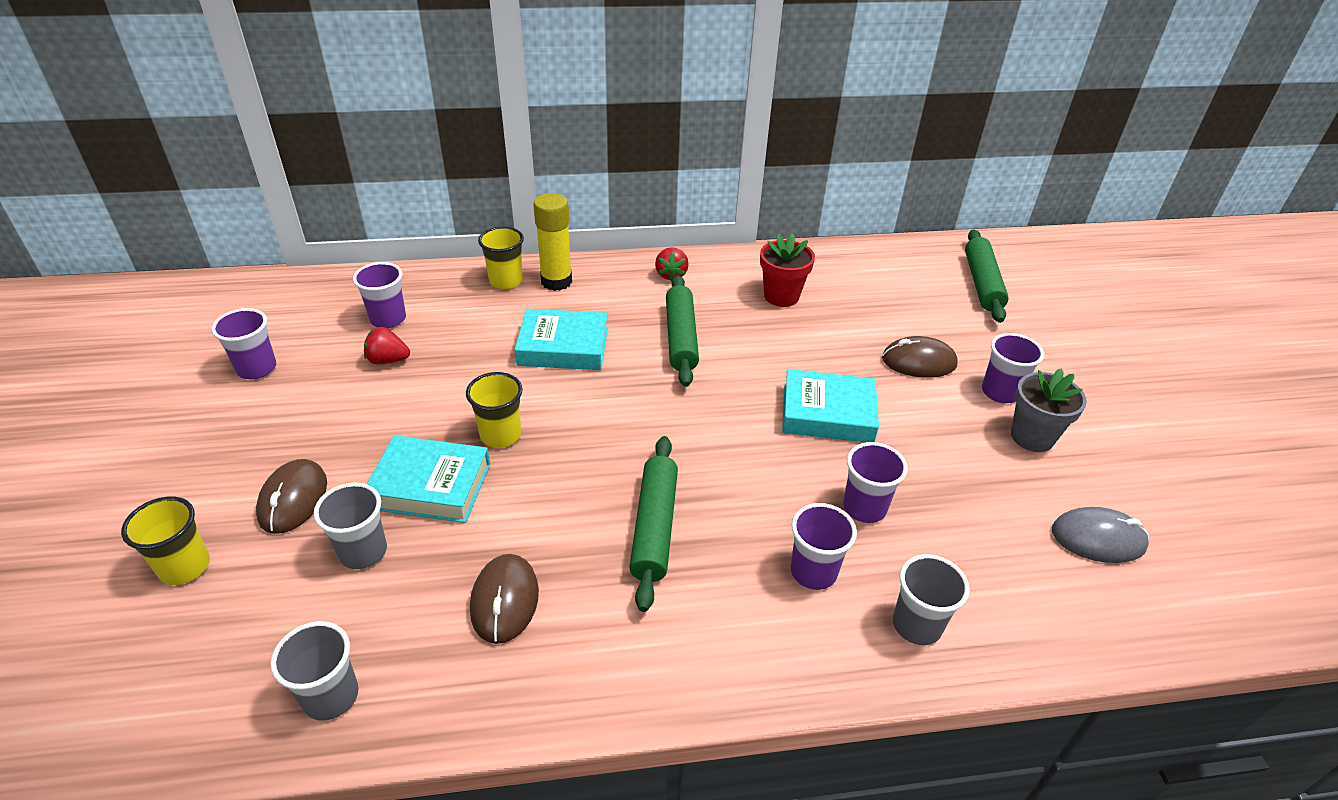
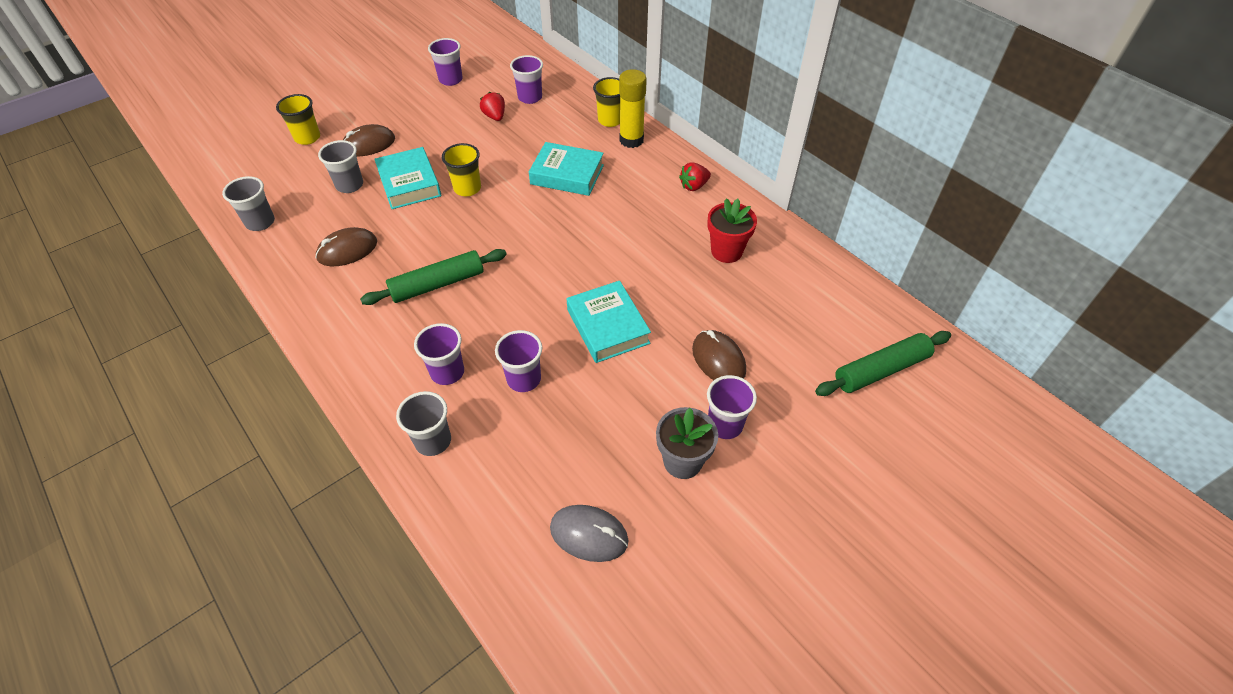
camera: 60 degrees right, 10 degrees up
(563, 347) = (567, 174): turquoise book -> turquoise book turned 45 degrees counterclockwise
(680, 338) = (625, 221): green rolling pin -> none
(1098, 539) = (589, 534): grey mouse -> grey mouse turned 45 degrees counterclockwise

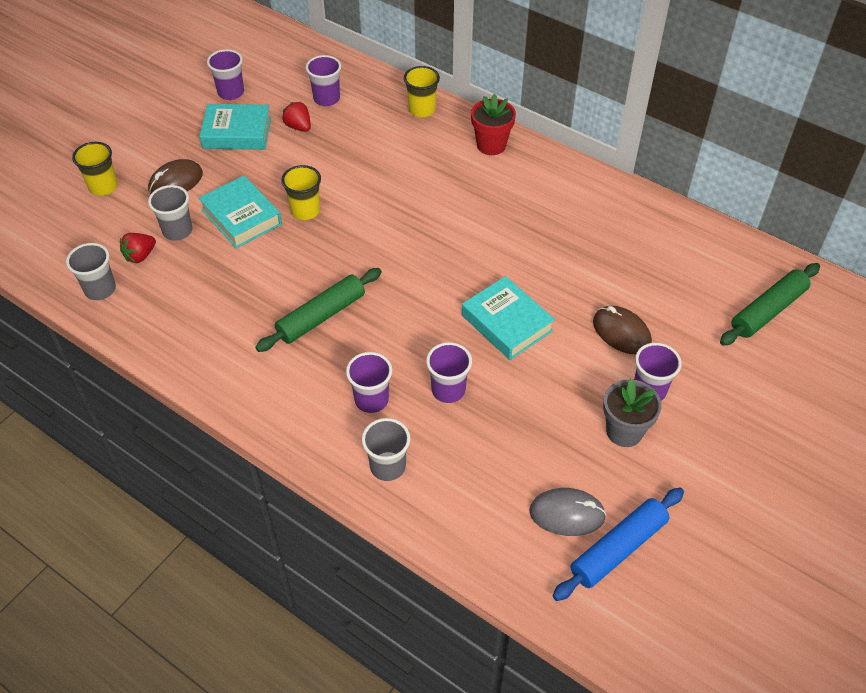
camera: 15 degrees left, 0 degrees up
(347, 250) = (210, 300): brown mouse -> none
(567, 174) = (402, 177): turquoise book -> turquoise book (237, 132)
(627, 586) = (618, 548): none -> blue rolling pin
(631, 140) = (452, 128): yellow glue stick -> none
(694, 186) = (534, 165): red strawberry -> red strawberry (140, 256)
(726, 251) = (590, 226): red flower pot -> red flower pot (491, 145)

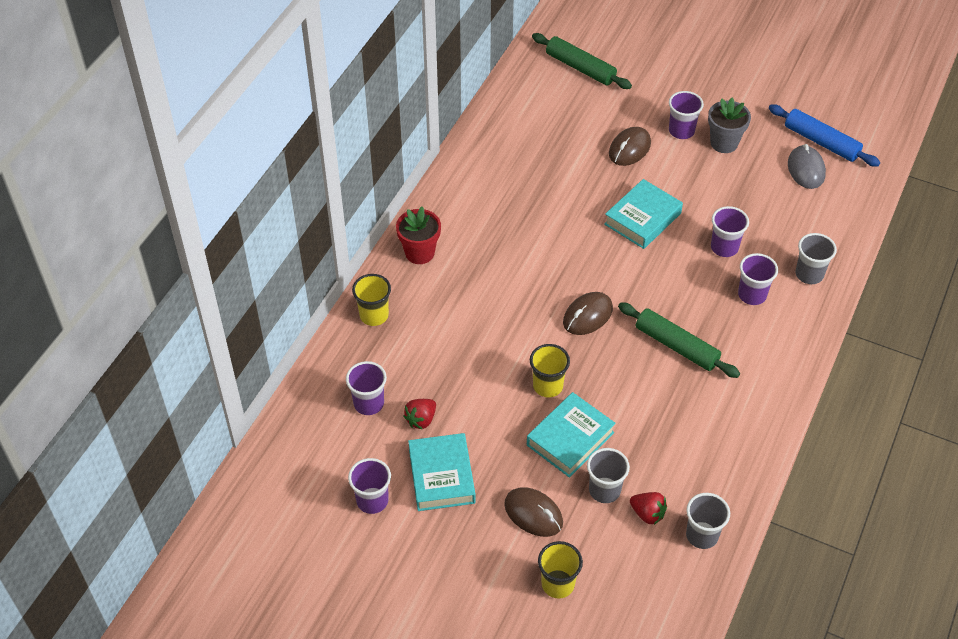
camera: 100 degrees left, 0 degrees up
(381, 253) = (587, 316): none -> brown mouse

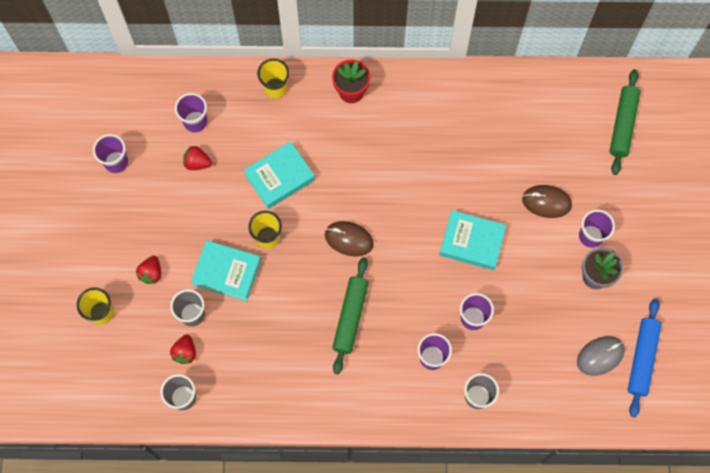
camera: 65 degrees right, 20 degrees up
(441, 476) = (155, 198): turquoise book -> turquoise book (279, 177)
(533, 514) = (151, 273): brown mouse -> red strawberry

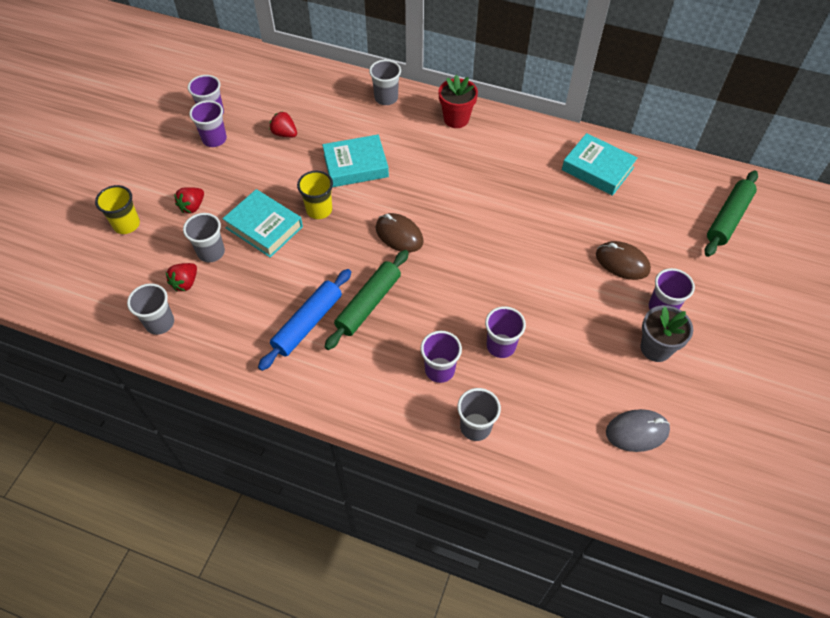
camera: 20 degrees right, 15 degrees down
(195, 122) = (300, 103): purple cup -> purple cup (214, 139)
(275, 88) = (386, 98): yellow cup -> grey cup
(472, 242) = (527, 275): turquoise book -> turquoise book (597, 169)
(642, 359) = (688, 451): blue rolling pin -> blue rolling pin (307, 323)

